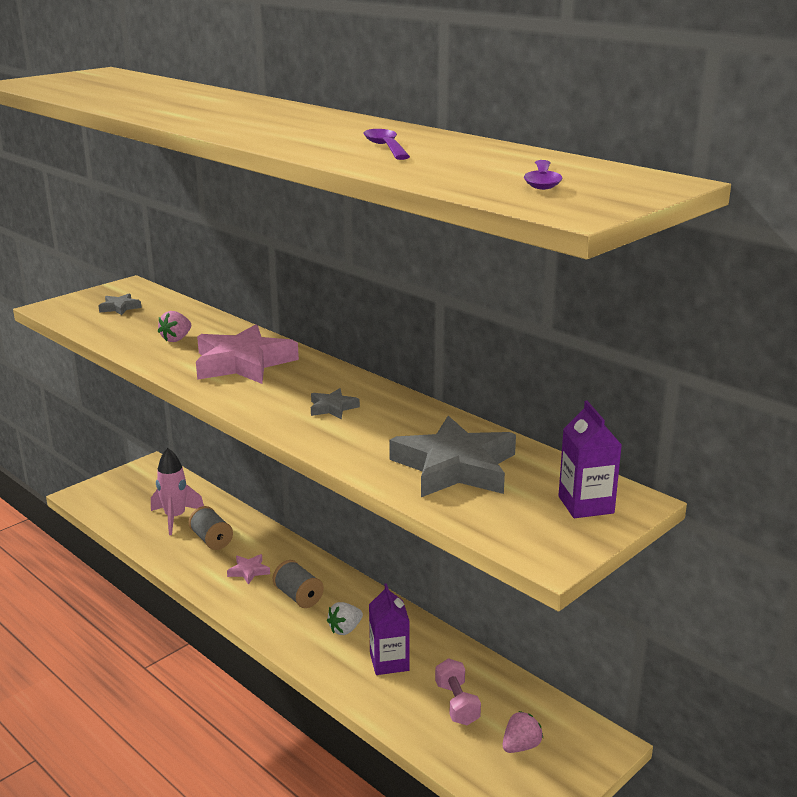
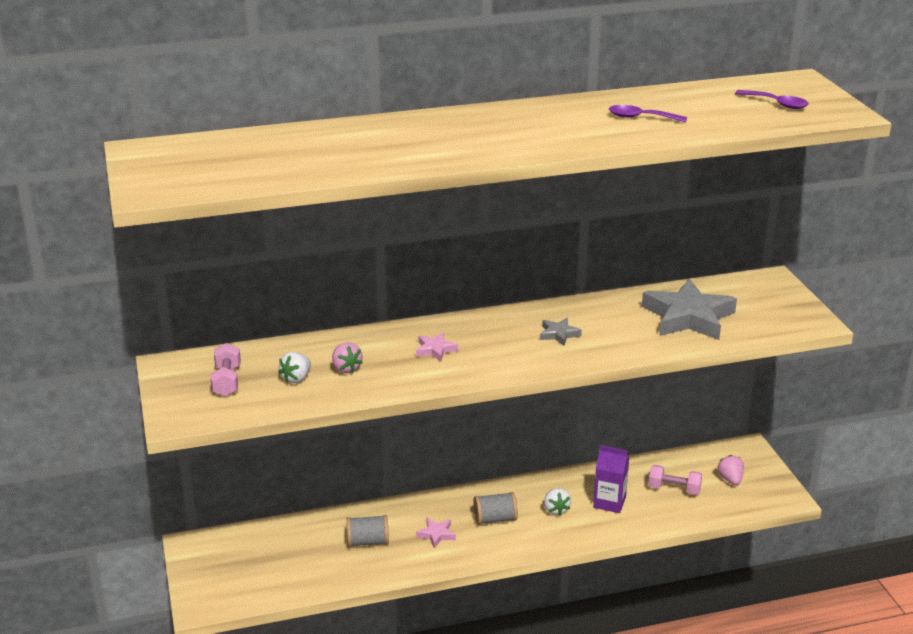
camera: 60 degrees left, 5 degrees up
(120, 307) = (227, 381): grey star -> pink dumbbell
(144, 327) = (296, 378): none -> white strawberry
(175, 518) = (309, 553): pink rocket -> none
(243, 363) = (435, 350): pink star -> pink star, size x0.44
(586, 505) = (767, 293): purple carton -> none

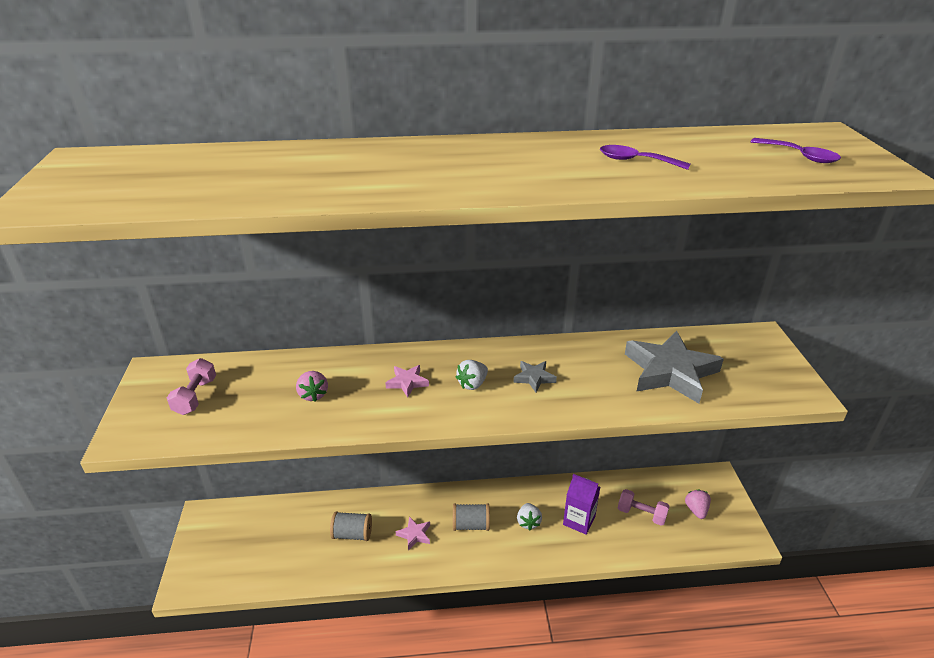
camera: 10 degrees right, 5 degrees up
(296, 378) = (261, 401): white strawberry -> white strawberry (472, 384)

